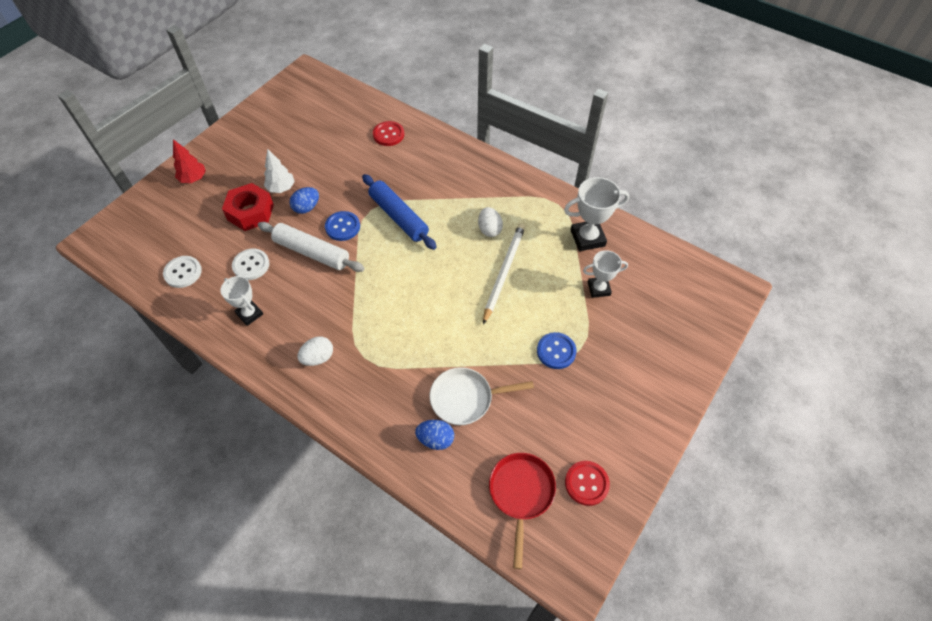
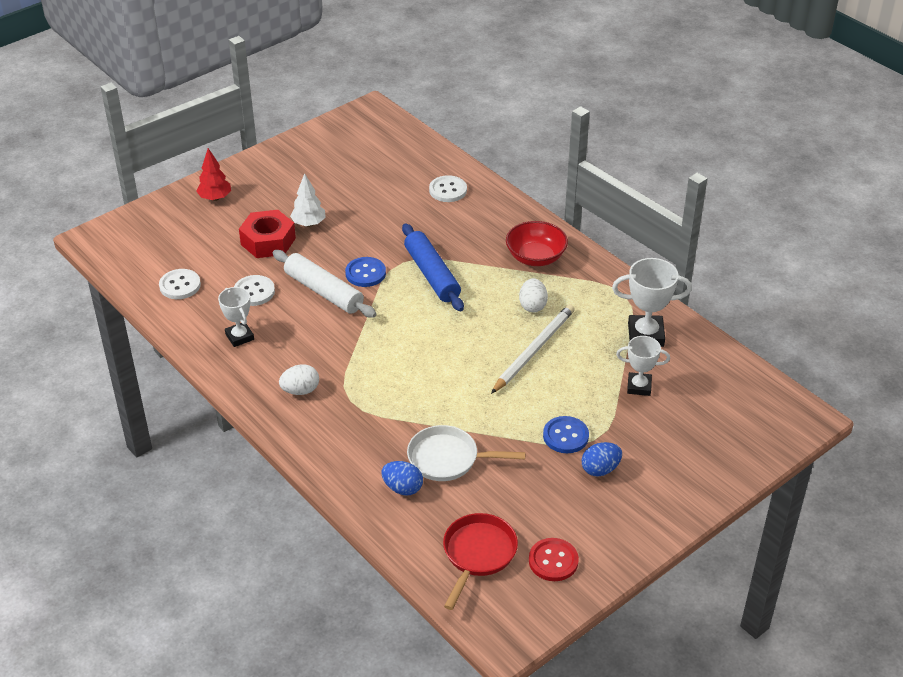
camera: 15 degrees right, 15 degrees down
(306, 208) = (331, 247): blue egg -> blue egg (600, 469)
(388, 134) = (448, 190): red button -> white button
(477, 183) = (535, 257): none -> red bowl

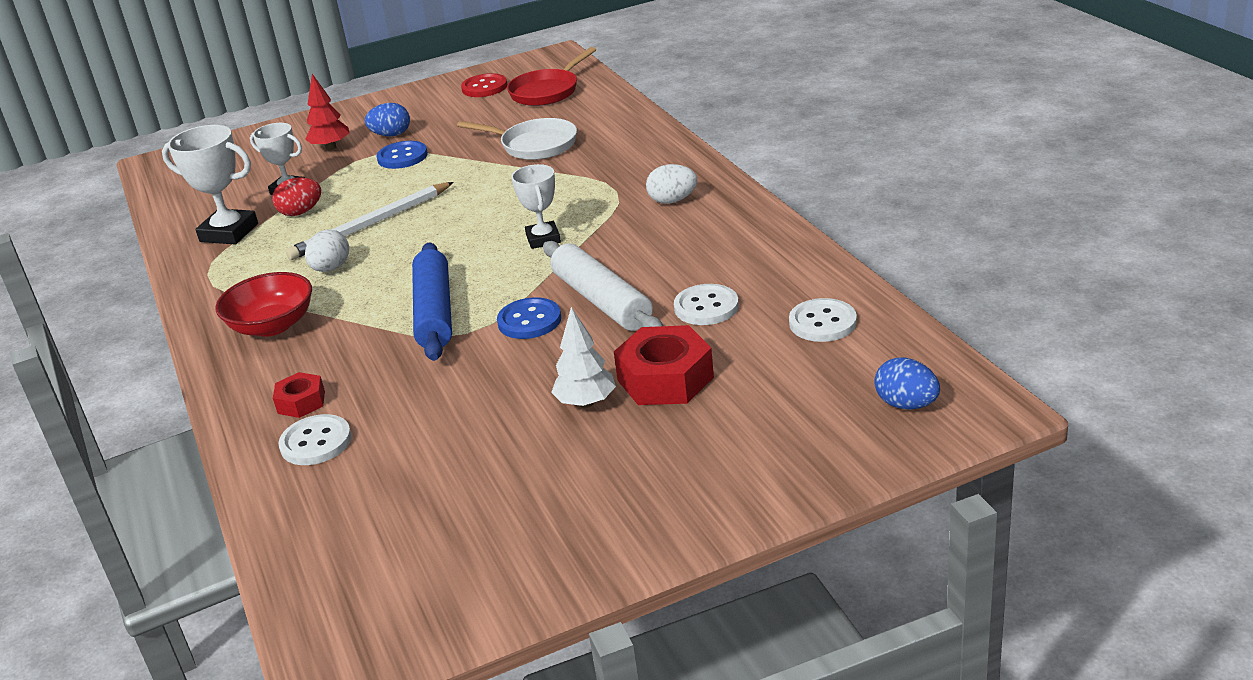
camera: 160 degrees left, 10 degrees down
(215, 198) = (747, 468): red tree -> red tree (331, 147)
(239, 337) = (738, 255): white trophy -> white trophy (543, 239)
(402, 488) = (593, 128): blue egg -> blue egg (906, 405)
(474, 210) = (301, 402): none -> red nut
(604, 360) = (301, 212): none -> red egg

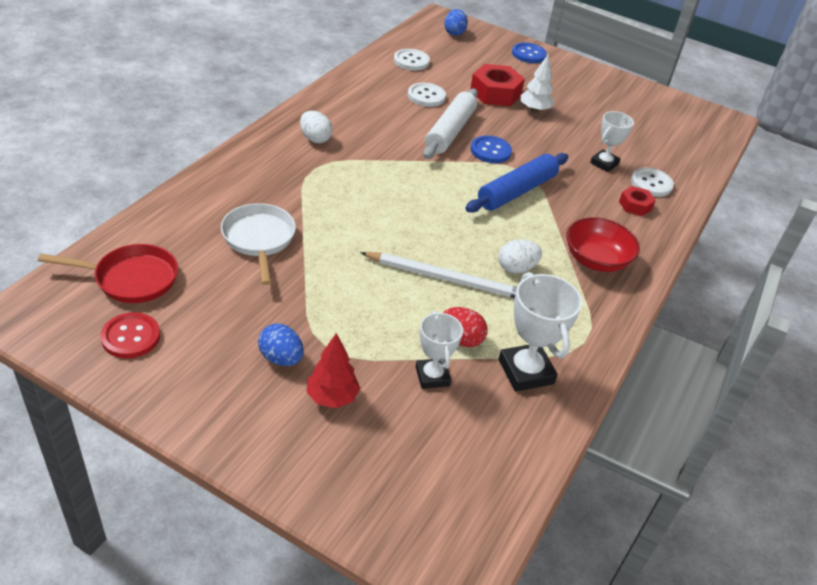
camera: 135 degrees left, 10 degrees up
(402, 157) = (323, 322): blue button -> blue button (528, 54)
(543, 239) = (402, 178): white trophy -> white trophy (604, 163)

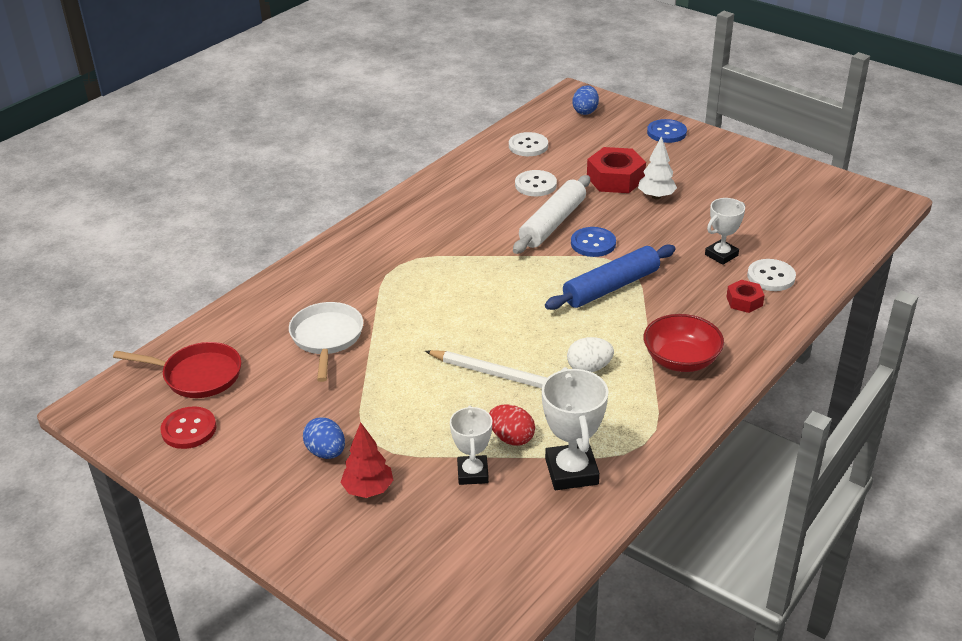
camera: 15 degrees right, 5 degrees down
(315, 139) = (404, 234): white egg -> none

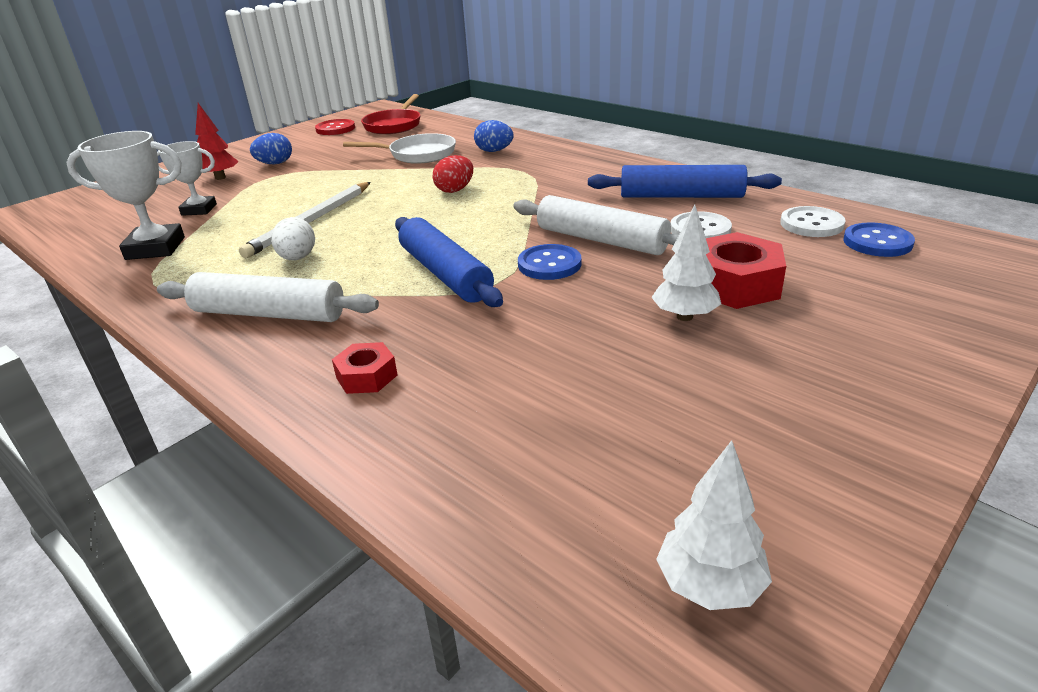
camera: 95 degrees right, 5 degrees down
(473, 189) = (681, 196): none -> blue rolling pin
(511, 438) = (226, 223): red egg -> red egg (455, 190)
(585, 111) = (964, 265): blue egg -> blue egg (494, 151)
(666, 132) = (936, 339): blue button -> blue button (877, 242)
(681, 360) = (269, 314): red bowl -> white rolling pin
(721, 255) = (500, 366): white trophy -> none
(771, 277) = (422, 412): white button -> none
(846, 201) = (710, 586): none -> white tree

